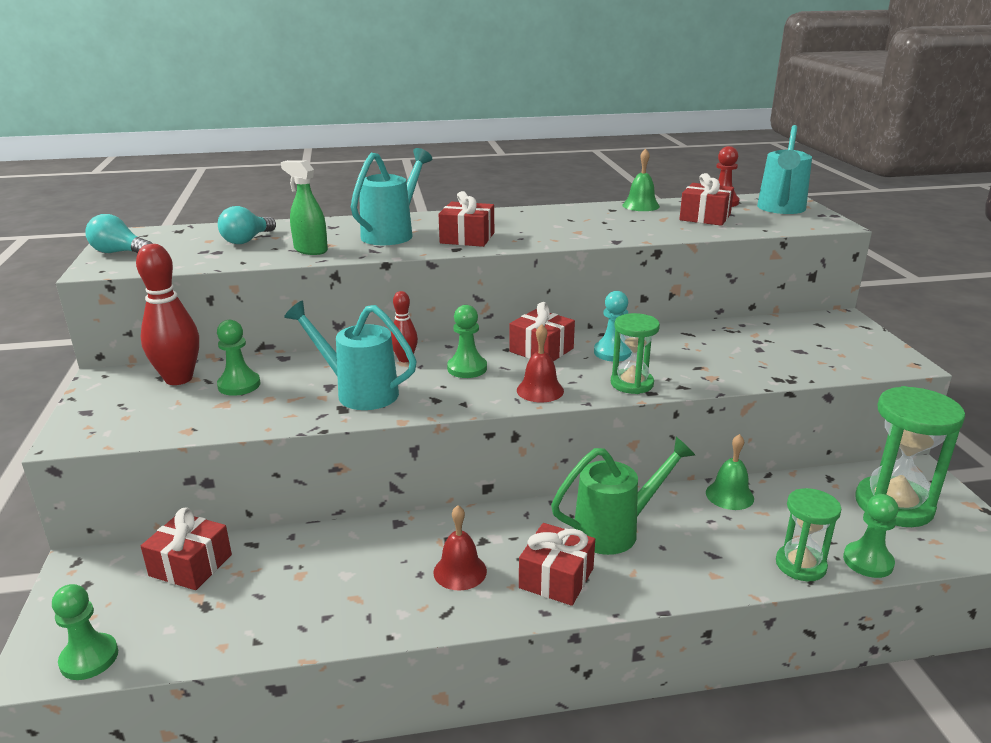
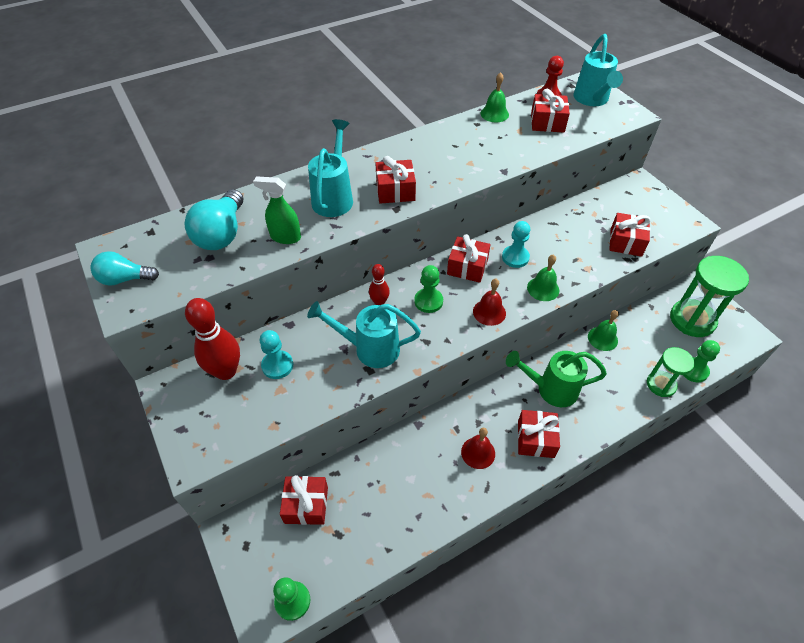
camera: 20 degrees left, 25 degrees up
(239, 385) = (277, 365): green pawn -> turquoise pawn
(247, 240) = (222, 234): turquoise light bulb -> turquoise light bulb, size x1.54
(615, 530) = (551, 389): green watering can -> green watering can turned 135 degrees counterclockwise
(632, 383) = (543, 288): green hourglass -> green bell
(786, 364) = (626, 242): none -> red gift

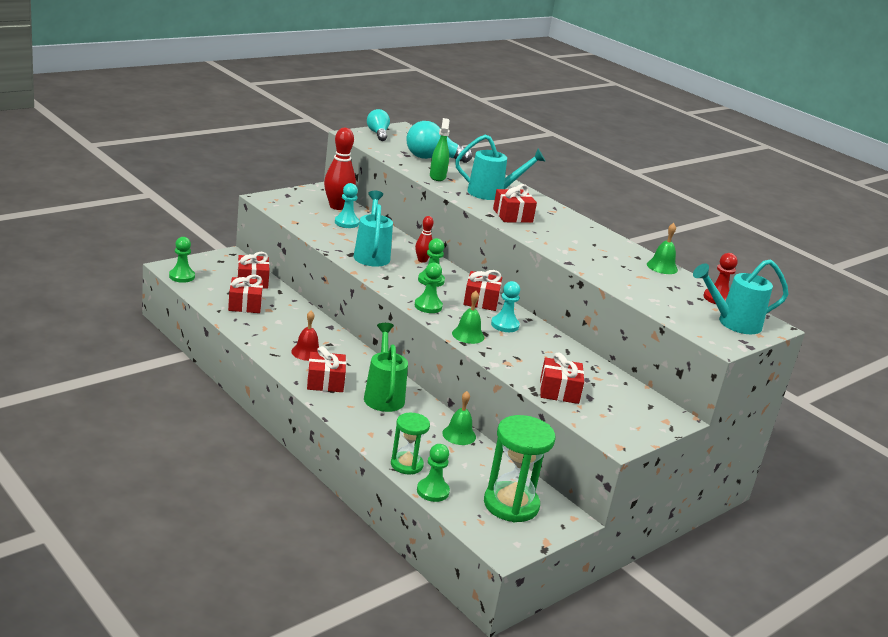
camera: 75 degrees right, 25 degrees down
(489, 312) = (428, 306): red bell -> green pawn
(547, 122) = (667, 292): red gift -> red gift (245, 304)

